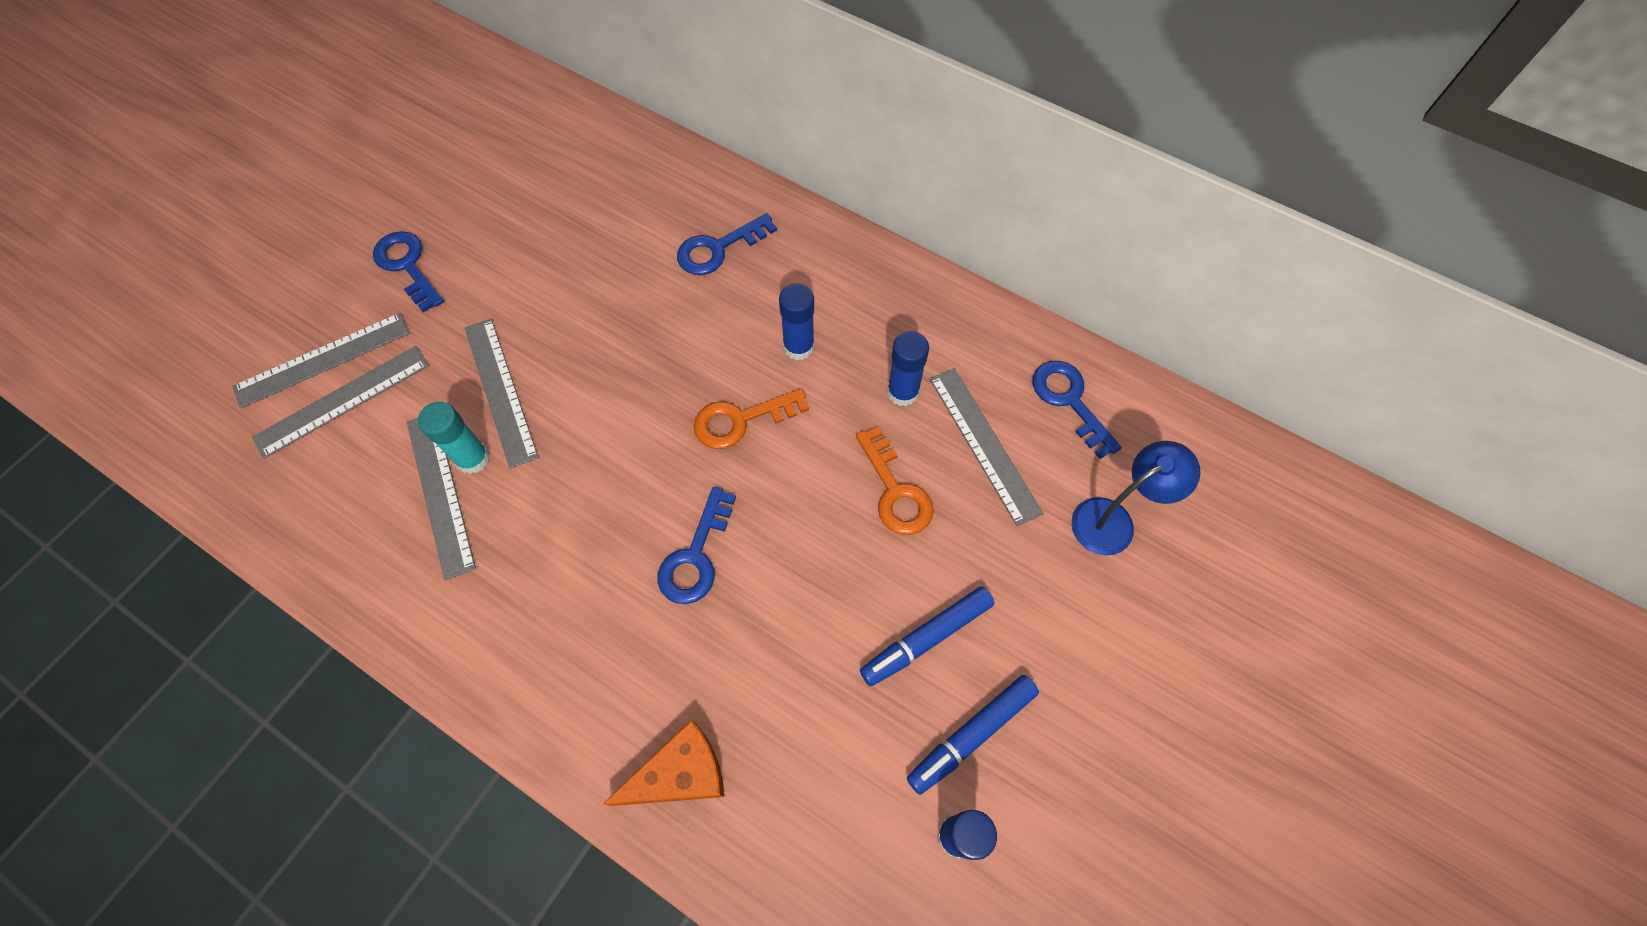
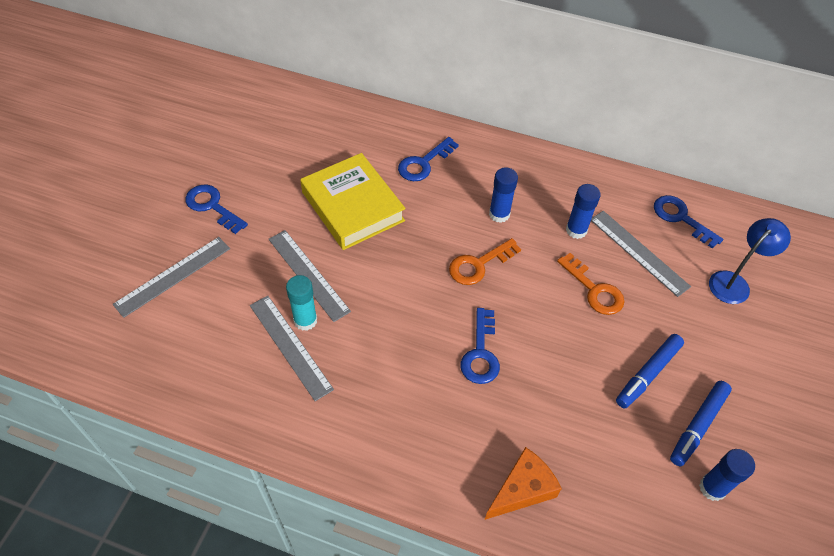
camera: 15 degrees left, 10 degrees down
(342, 401) = (197, 300): grey ruler -> none
(595, 299) = (352, 206): none -> yellow book

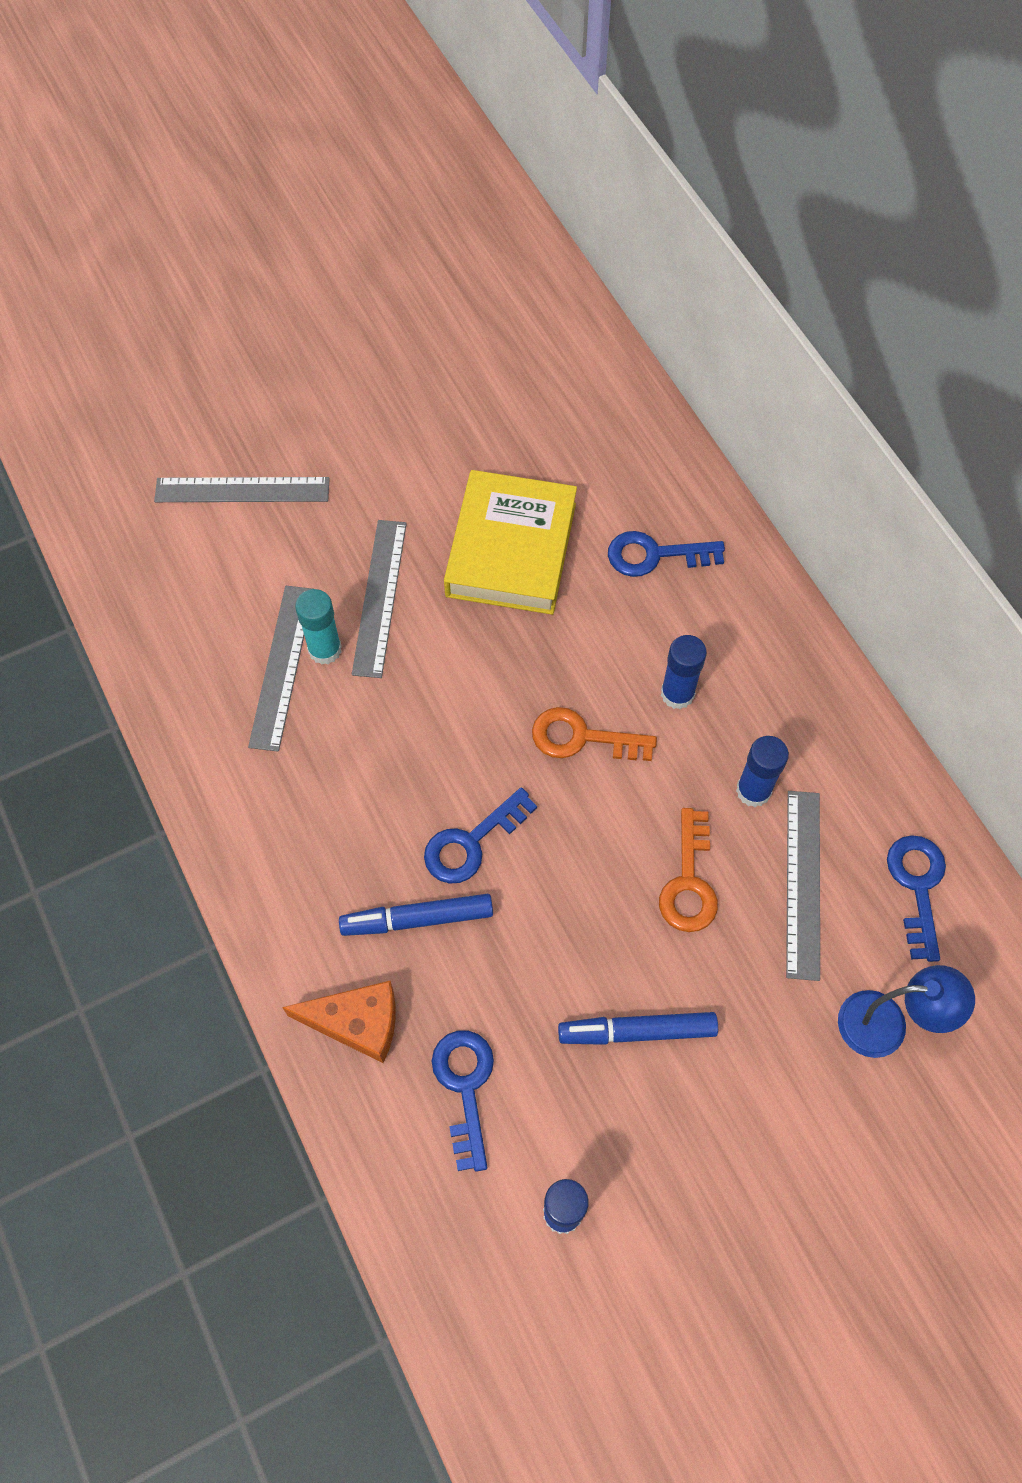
camera: 45 degrees right, 10 degrees up
(212, 206) = (357, 433): blue key -> blue key (465, 1087)
(698, 426) = (627, 1138): blue marker -> blue marker (417, 919)

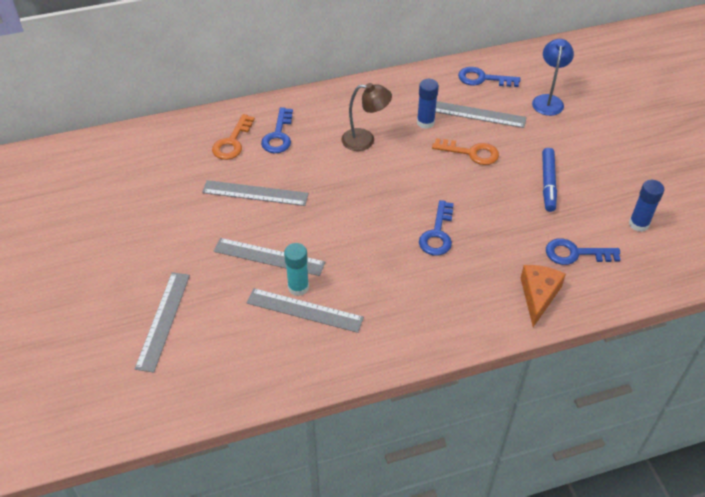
camera: 80 degrees left, 15 degrees down
(417, 919) = (480, 262): blue marker -> none
(471, 842) = (437, 234): blue key -> blue key turned 45 degrees clockwise
(511, 549) = (255, 193): yellow book -> grey ruler
(582, 738) = (383, 180): orange key -> orange key (232, 142)
(677, 694) = (365, 140): blue glue stick -> brown lamp

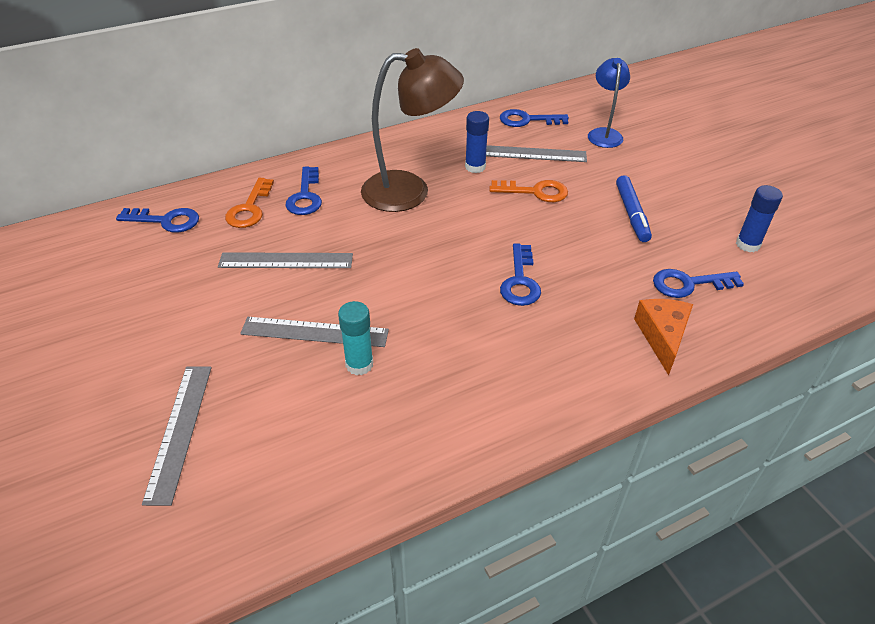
camera: 10 degrees left, 5 degrees down
(165, 146) = (166, 221): none -> blue key
(304, 310) = (373, 392): grey ruler -> none
(365, 140) = (410, 191): brown lamp -> brown lamp, size x1.72

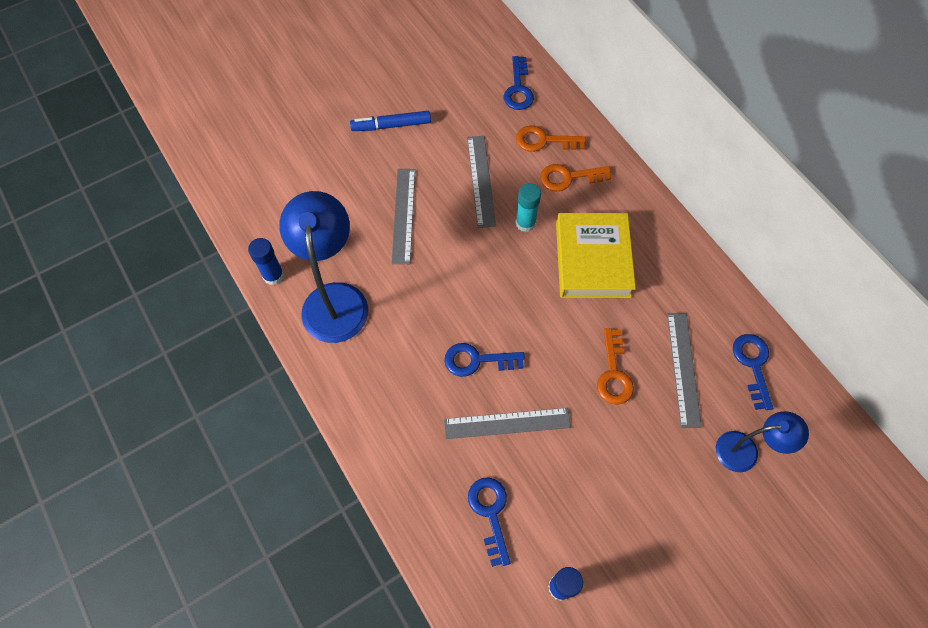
camera: 85 degrees right, 20 degrees up
(179, 431) = (312, 156): grey ruler -> grey ruler (507, 423)
(305, 196) = (569, 177): blue key -> orange key
(359, 364) = (373, 249): turquoise glue stick -> turquoise glue stick (525, 223)
(410, 191) = (592, 259): brown lamp -> yellow book
(427, 408) = (334, 299): none -> blue lamp
(475, 167) = (646, 314): blue glue stick -> blue glue stick (273, 275)
(632, 214) = (593, 469): blue marker -> blue marker (391, 126)
(662, 337) = (418, 478): orange cheese -> none

